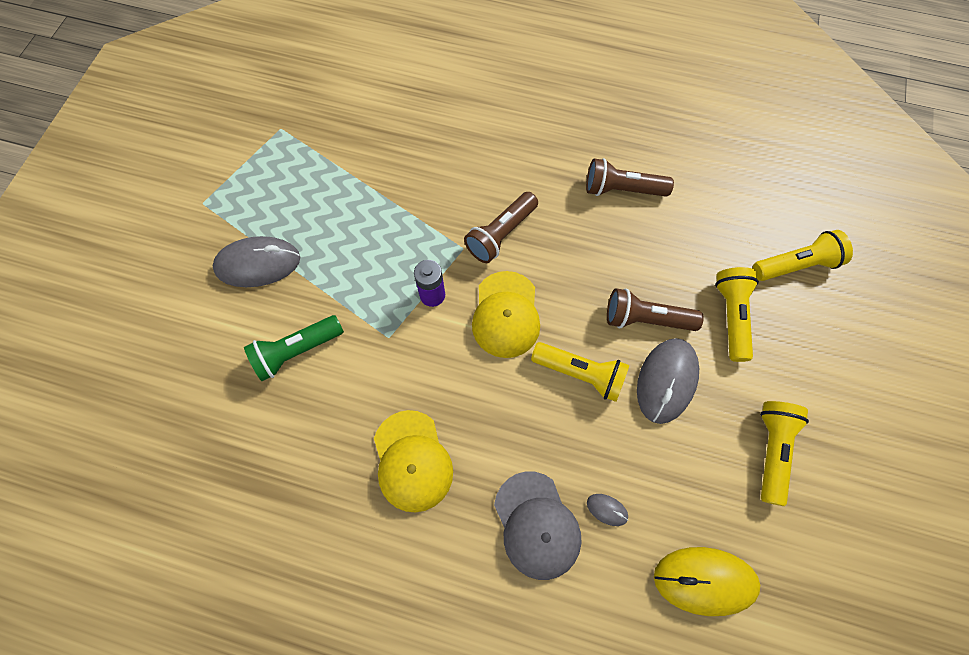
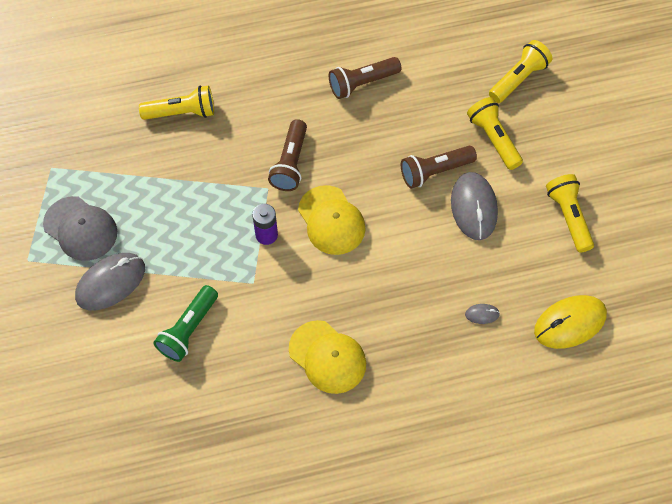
camera: 30 degrees left, 5 degrees down
(536, 525) = (440, 350): grey cap -> grey cap (80, 229)
(580, 373) = (411, 234): yellow flashlight -> yellow flashlight (182, 112)

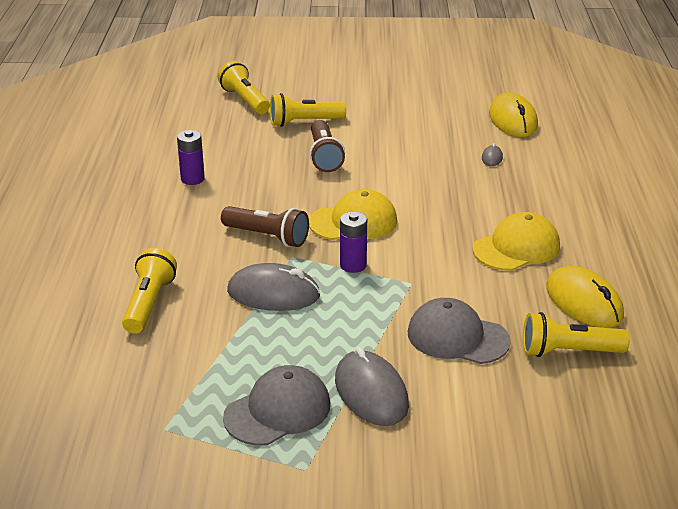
camera: 75 degrees left, 30 degrees down
(188, 329) = (457, 337): green flashlight -> grey cap
(259, 421) = (584, 302): none -> yellow mouse
(362, 83) = (192, 179): brown flashlight -> purple battery
(473, 207) = (375, 144): grey mouse -> grey mouse (273, 293)
(568, 217) = (406, 103): yellow flashlight -> yellow flashlight (568, 352)

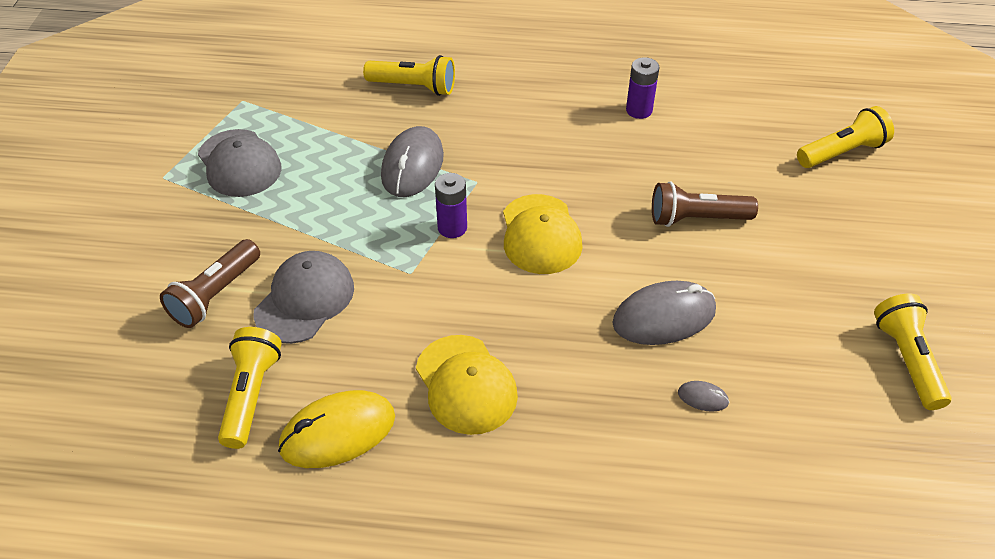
camera: 95 degrees right, 15 degrees up
(267, 237) = (516, 164): brown flashlight -> brown flashlight (215, 295)
(304, 122) = (788, 205): yellow flashlight -> yellow flashlight (907, 360)
(371, 392) = (241, 225): grey mouse -> grey mouse (664, 317)
(513, 120) = (831, 448): yellow mouse -> none

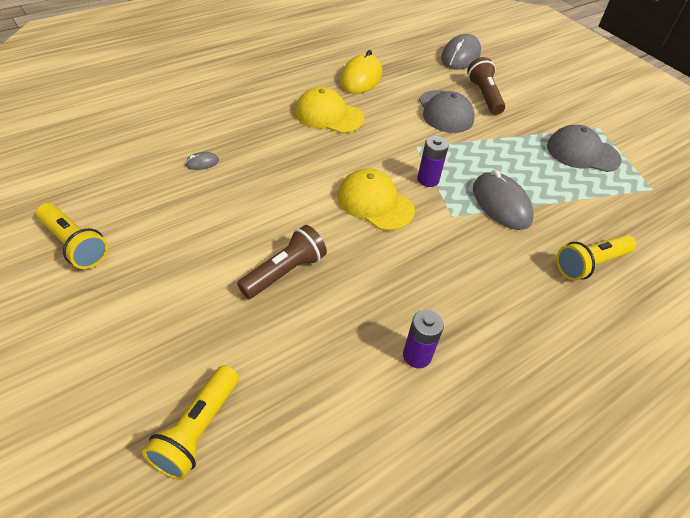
camera: 135 degrees right, 0 degrees up
(251, 395) = (411, 73): yellow flashlight -> none
(664, 317) = (255, 193): grey mouse -> grey mouse (460, 56)

